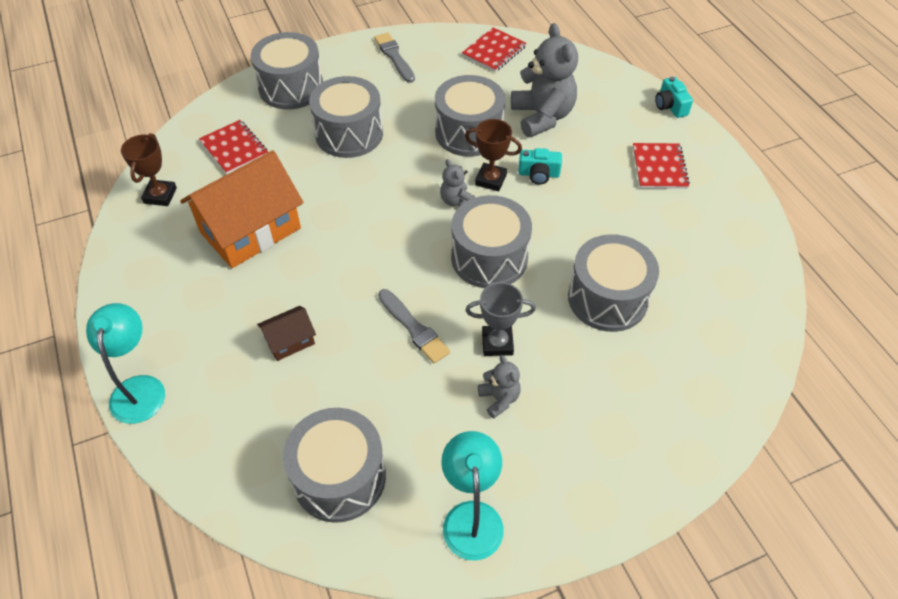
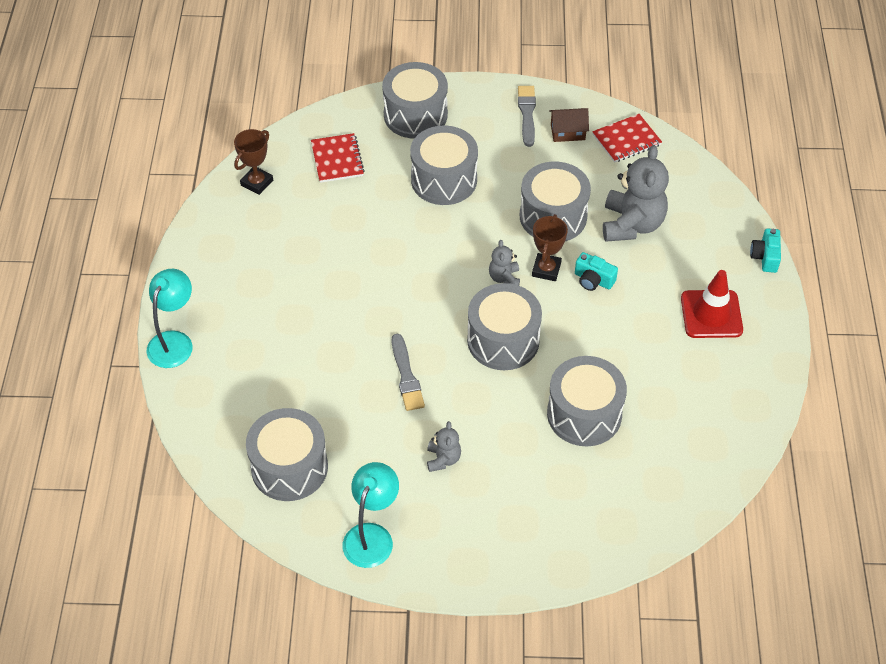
camera: 25 degrees right, 0 degrees up
(250, 230) = (316, 241): orange house -> none
(290, 341) = (303, 348): brown house -> brown house (567, 132)
(490, 180) = (546, 269): brown trophy -> brown trophy turned 60 degrees clockwise
(497, 343) = (467, 415): grey trophy -> none
(659, 167) = (711, 314): red notebook -> red traffic cone

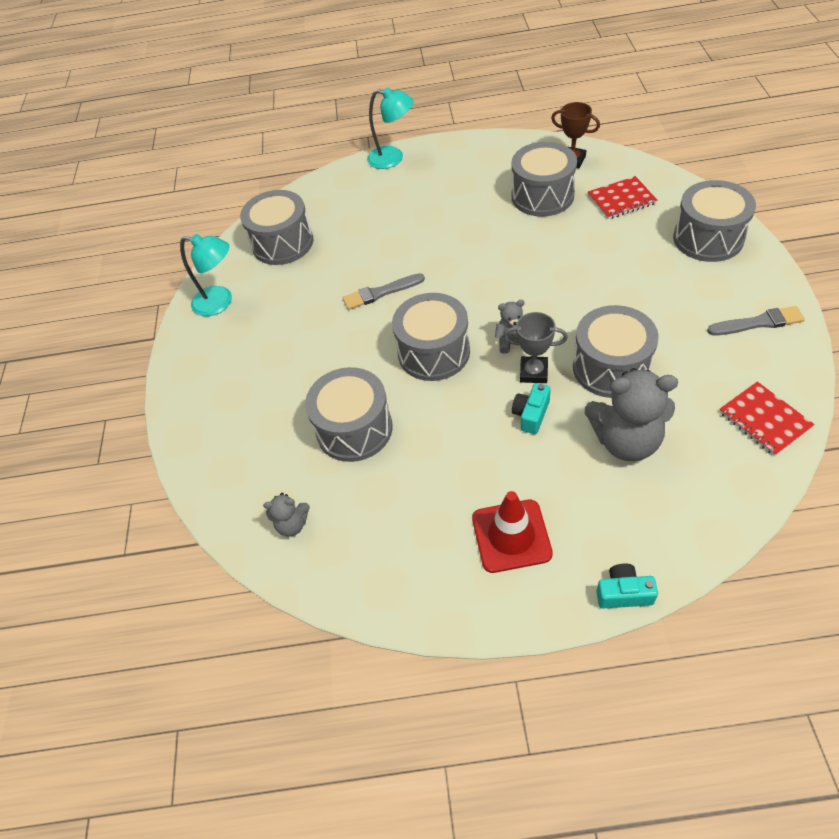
camera: 90 degrees right, 0 degrees up
(443, 459) = (295, 332): grey teddy bear -> grey teddy bear (292, 524)
(444, 180) = (627, 274): grey drum -> grey drum (542, 196)
(546, 269) = (533, 372): brown trophy -> grey trophy
(567, 132) = (748, 362): brown house -> none

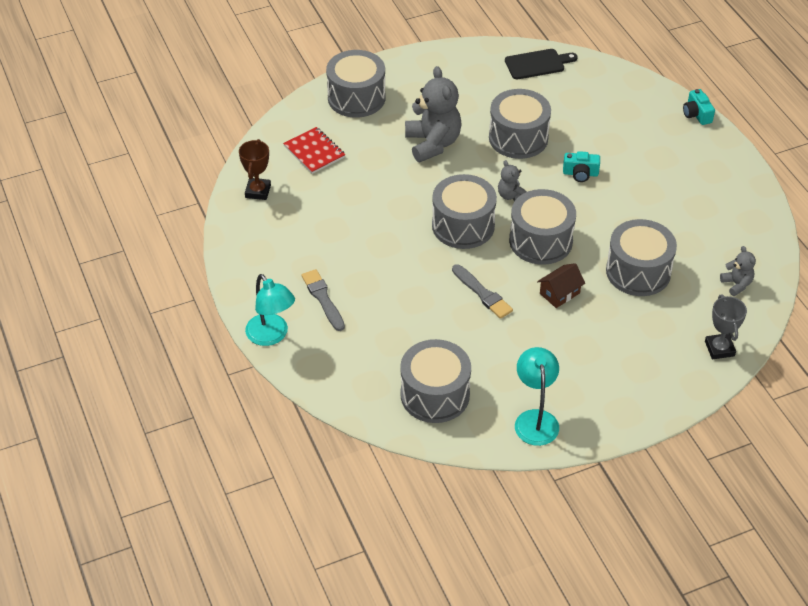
camera: 115 degrees left, 5 degrees down
(354, 352) = (559, 293): none -> brown house
(393, 158) = (271, 336): turquoise lamp -> turquoise lamp turned 150 degrees clockwise
(511, 536) = (684, 168): red traffic cone -> none
(533, 372) = (539, 178): grey trophy -> grey trophy (719, 349)
(542, 196) = (318, 204): grey drum -> grey drum (463, 225)
(626, 441) = (582, 124): grey teddy bear -> grey teddy bear (433, 143)
(758, 323) = (446, 69): grey brush -> grey brush (323, 299)
(764, 420) = (537, 64): red notebook -> black cutting board

